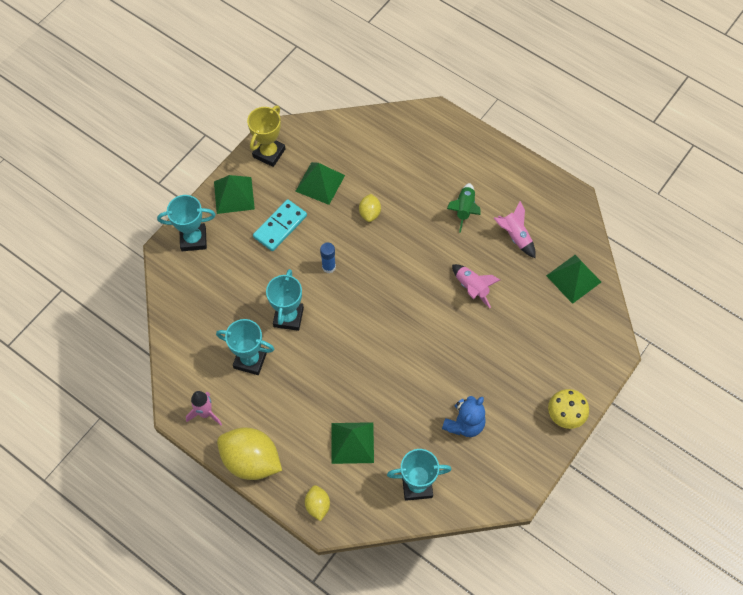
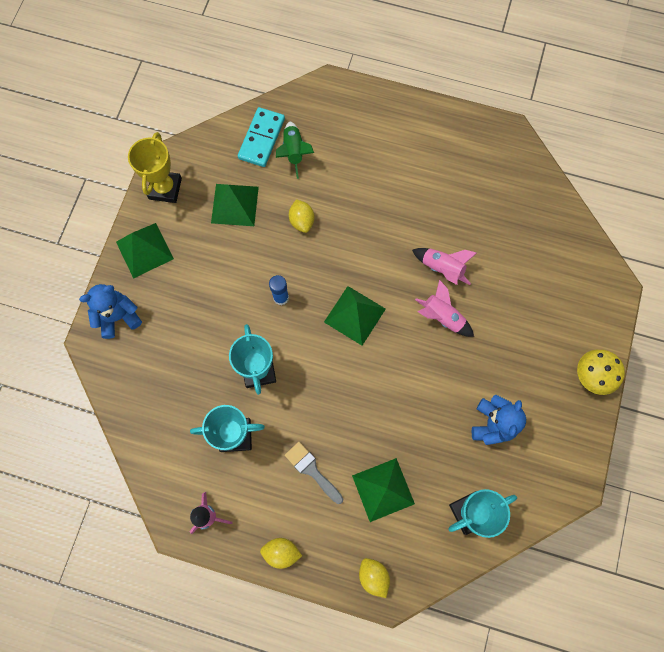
camera: 20 degrees left, 10 degrees up
(193, 239) = (118, 317): turquoise trophy -> blue teddy bear
(251, 461) = (281, 552): yellow lemon -> yellow lemon, size x0.50
(280, 226) = (210, 269): turquoise domino -> turquoise domino (262, 139)
(300, 407) = (312, 470): none -> grey brush
(464, 210) = (401, 183): green rocket -> green rocket (294, 152)
(515, 236) = (465, 195): pink rocket -> pink rocket (442, 317)
(573, 278) = (542, 222): green pyramid -> green pyramid (355, 315)

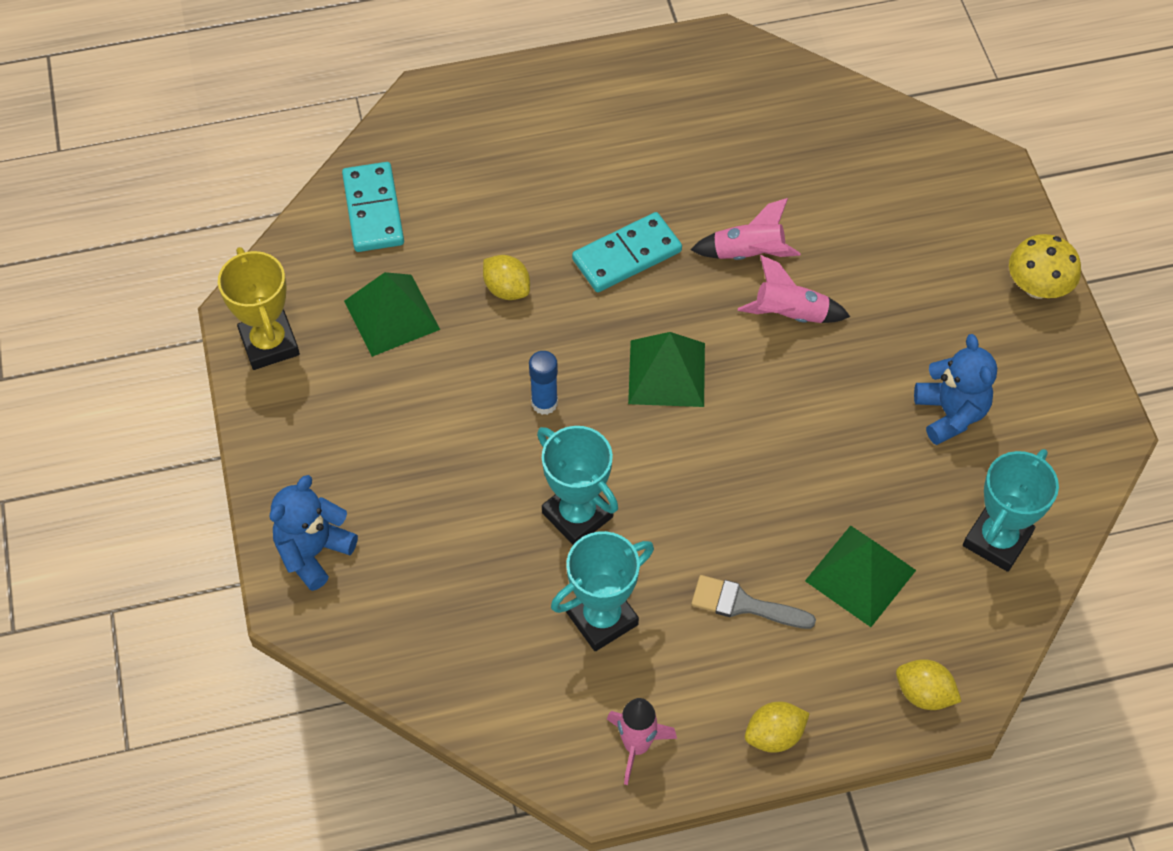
camera: 30 degrees left, 15 degrees down
(144, 250) = (293, 441): green pyramid -> none
(294, 152) = (434, 206): green rocket -> none
(376, 235) = (627, 256): none -> turquoise domino

